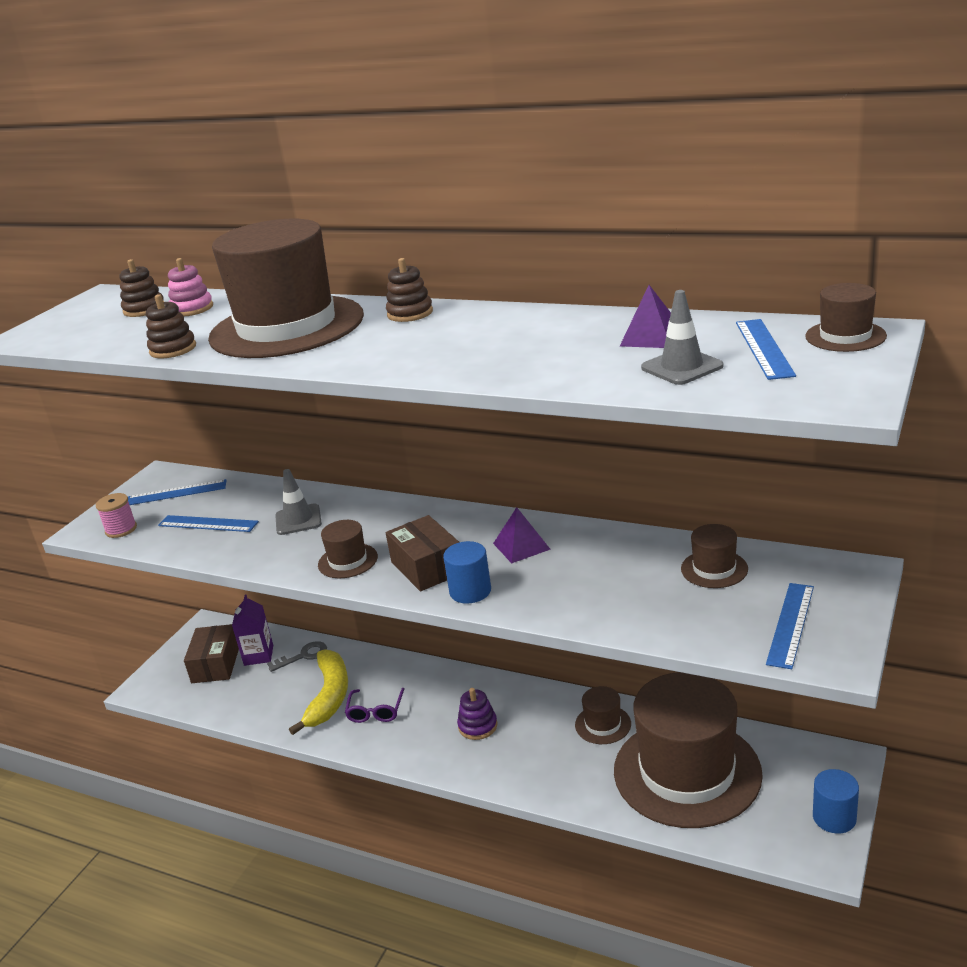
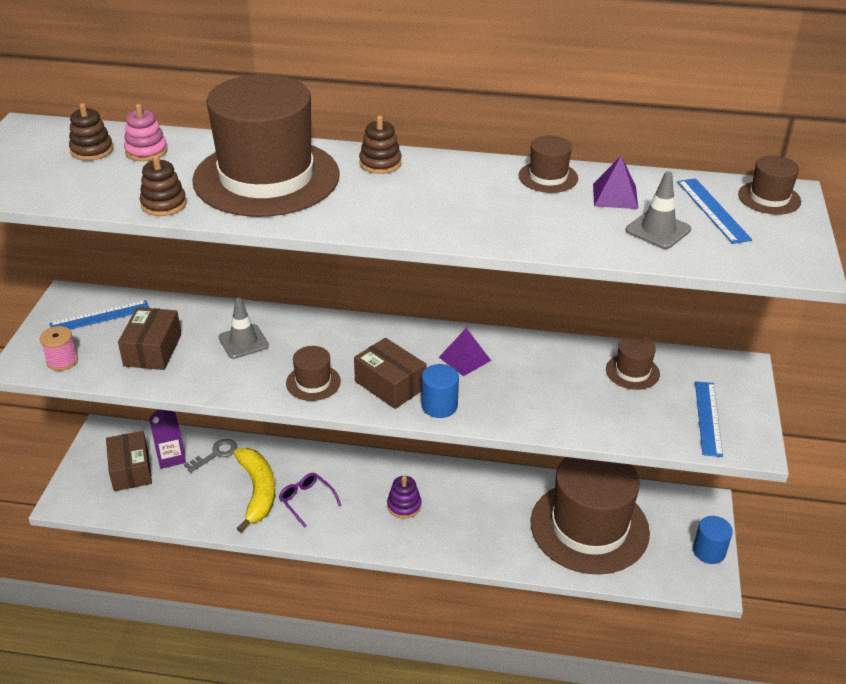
camera: 20 degrees left, 10 degrees up
(208, 524) = (152, 350): blue ruler -> brown box
(375, 711) = (307, 501): purple glasses -> purple glasses turned 150 degrees clockwise
(603, 724) = (509, 493): brown hat -> brown hat (548, 177)

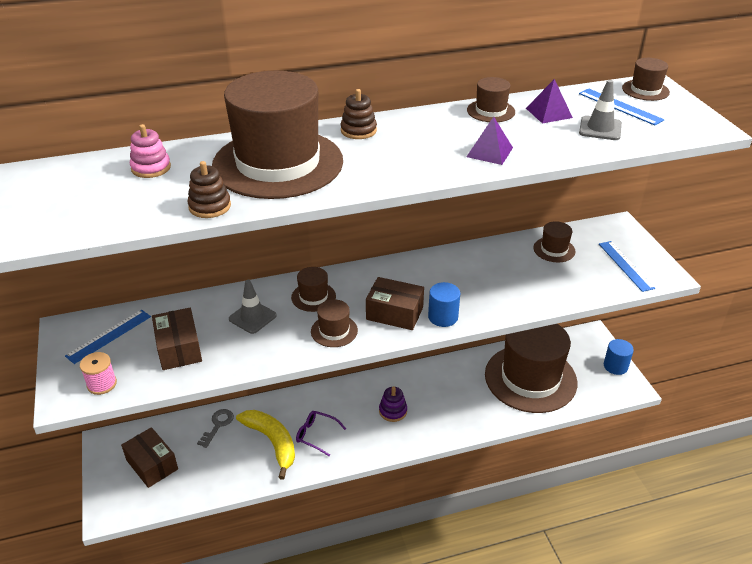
camera: 25 degrees left, 0 degrees up
(92, 150) = (98, 179): brown stacking toy -> none
(171, 457) = (180, 441): purple carton -> none
(319, 340) = (313, 297): none -> brown hat
(464, 358) = (434, 276): purple pyramid -> purple pyramid (489, 152)

